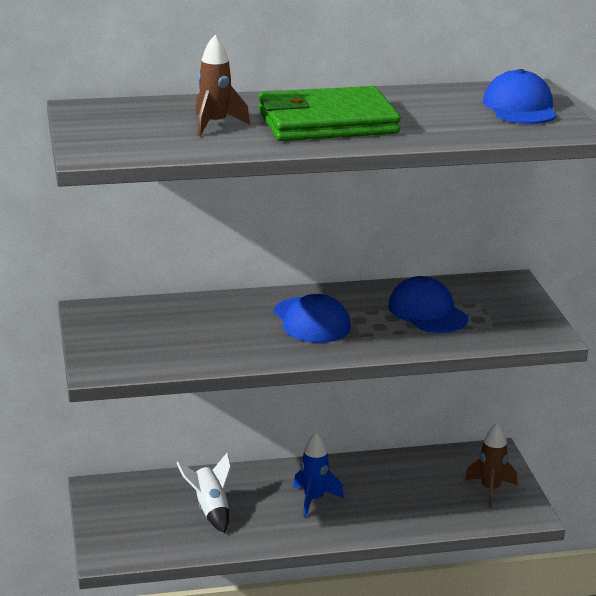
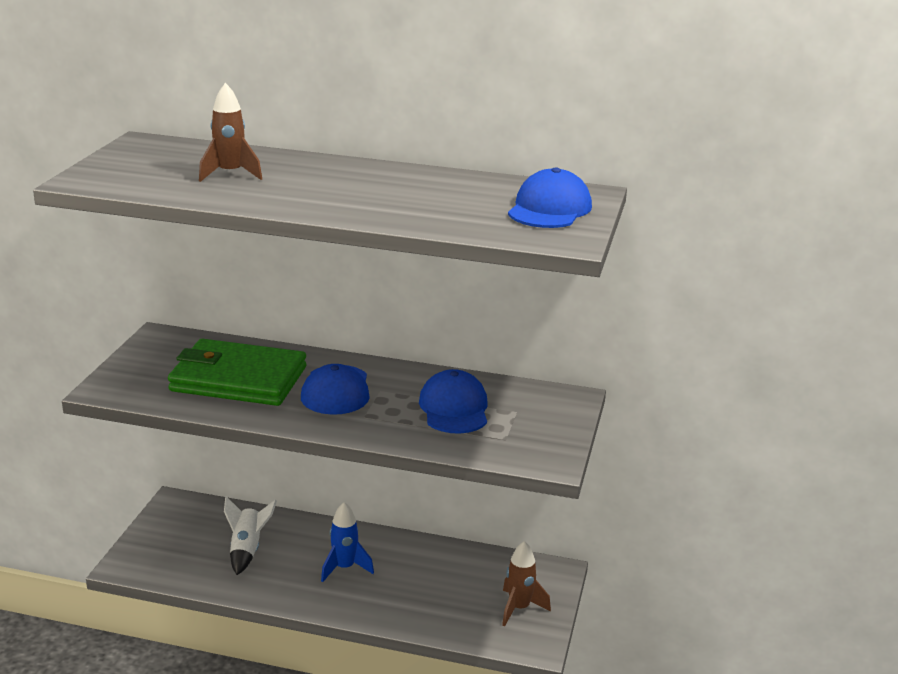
camera: 25 degrees right, 0 degrees up
(327, 122) = (334, 190): green wallet -> green wallet (238, 379)

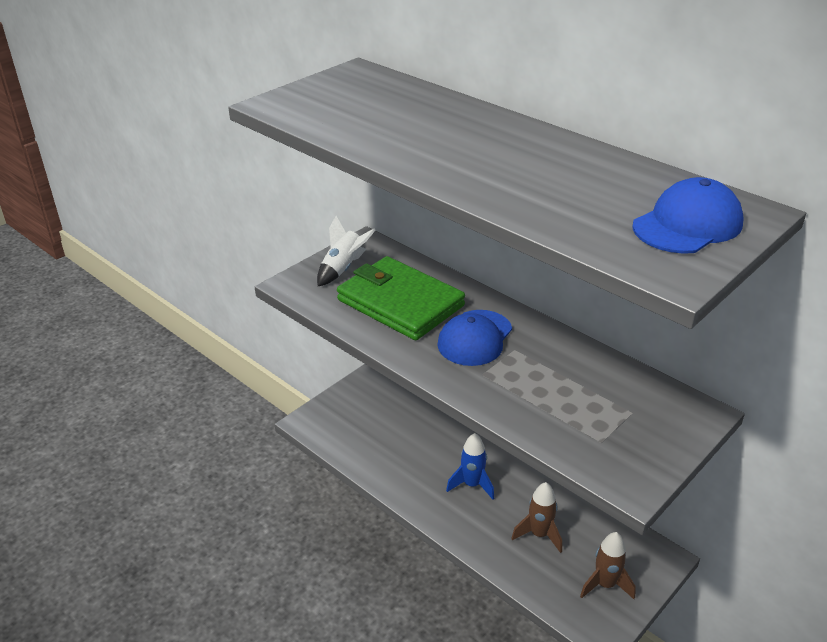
camera: 30 degrees right, 10 degrees up
(230, 174) = (400, 119): brown rocket -> brown rocket (539, 534)
(247, 550) = (403, 439): white rocket -> white rocket (343, 269)
(454, 408) = (572, 390): blue cap -> none

